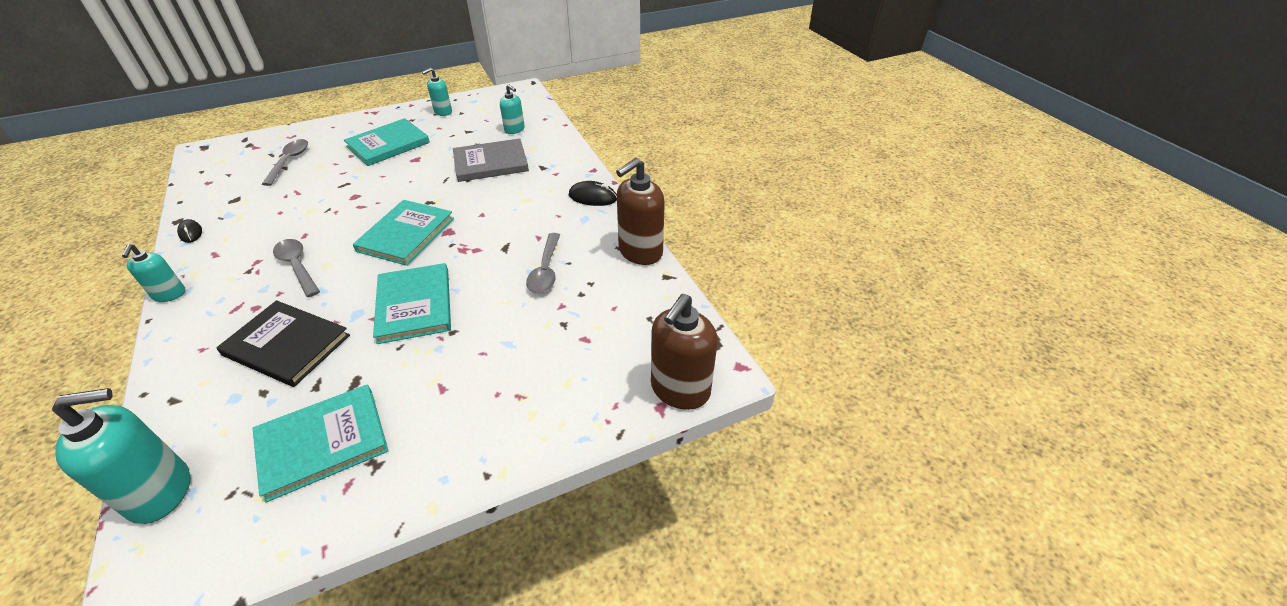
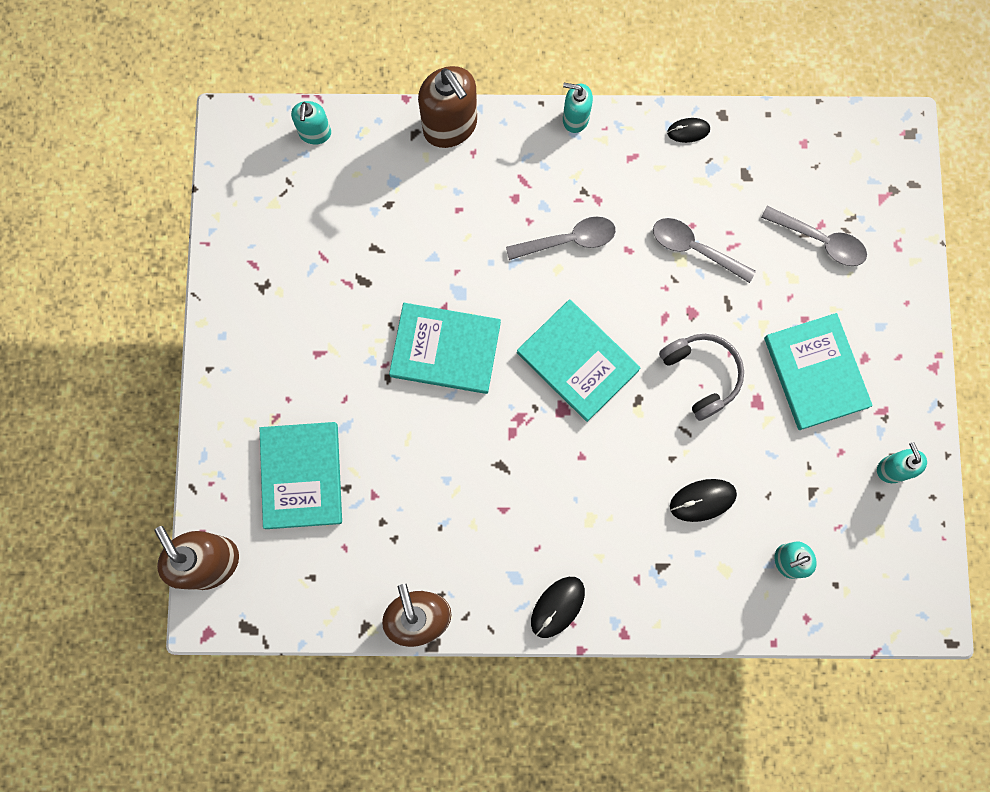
camera: 115 degrees right, 35 degrees up
(161, 492) = (315, 133): turquoise soap dispenser -> turquoise soap dispenser, size x0.57
(167, 375) = (450, 126): none -> brown soap dispenser
(286, 345) = (442, 225): black book -> none
(322, 442) = (305, 249): turquoise book -> turquoise book (302, 476)
(402, 182) = (701, 375): none -> grey headphones
(491, 163) = (702, 500): grey book -> black mouse
(545, 270) = (438, 498): grey spoon -> grey spoon (694, 249)

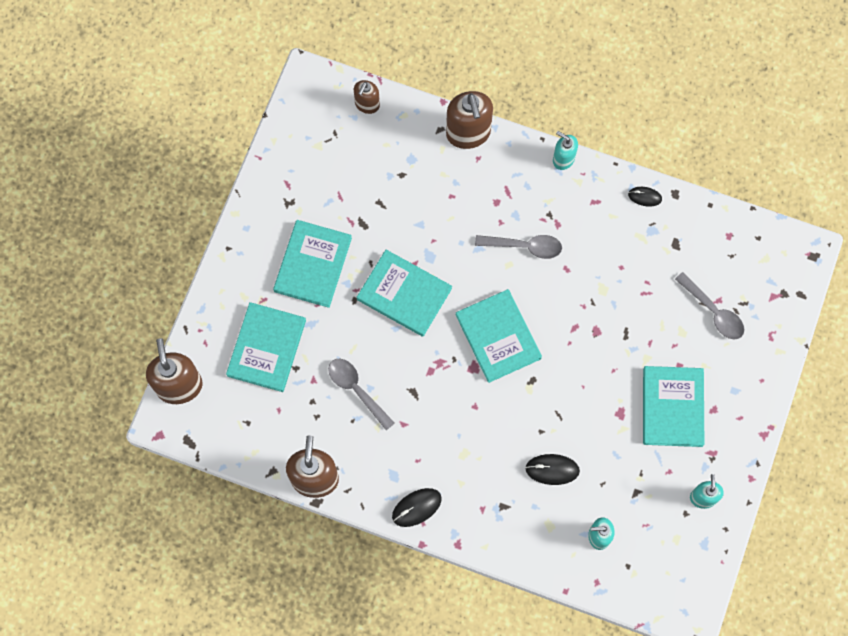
camera: 20 degrees right, 5 degrees down
(315, 133) = (367, 104): turquoise soap dispenser -> brown soap dispenser
(320, 352) = (313, 264): none -> turquoise book
(694, 249) = (616, 285): grey spoon -> grey spoon (356, 390)
(701, 375) = (586, 379): grey headphones -> none

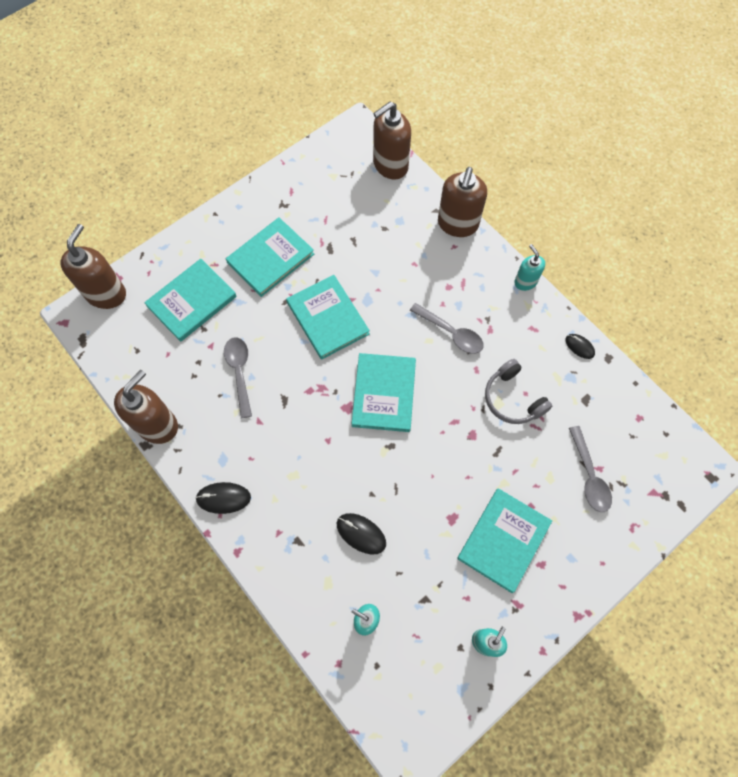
camera: 30 degrees right, 5 degrees down
(367, 104) = (390, 165): brown soap dispenser -> brown soap dispenser, size x1.75
(613, 278) = (513, 398): none -> grey headphones

